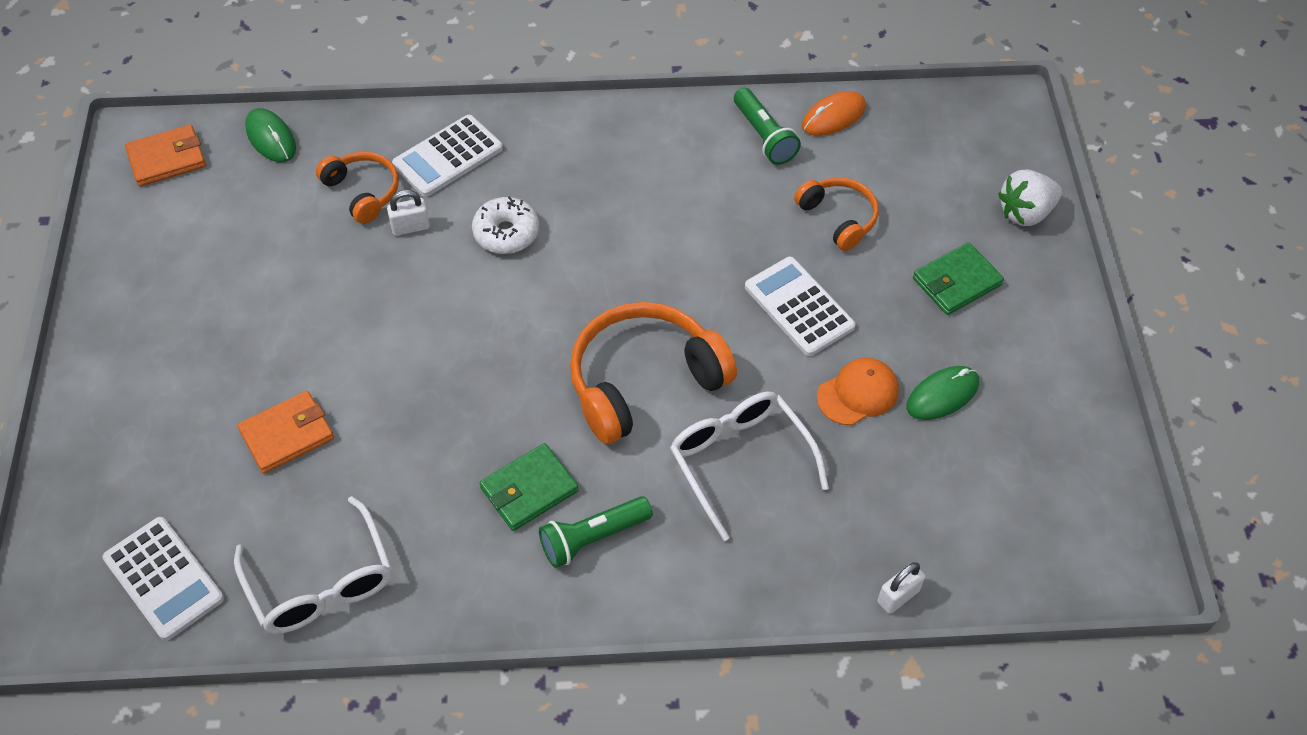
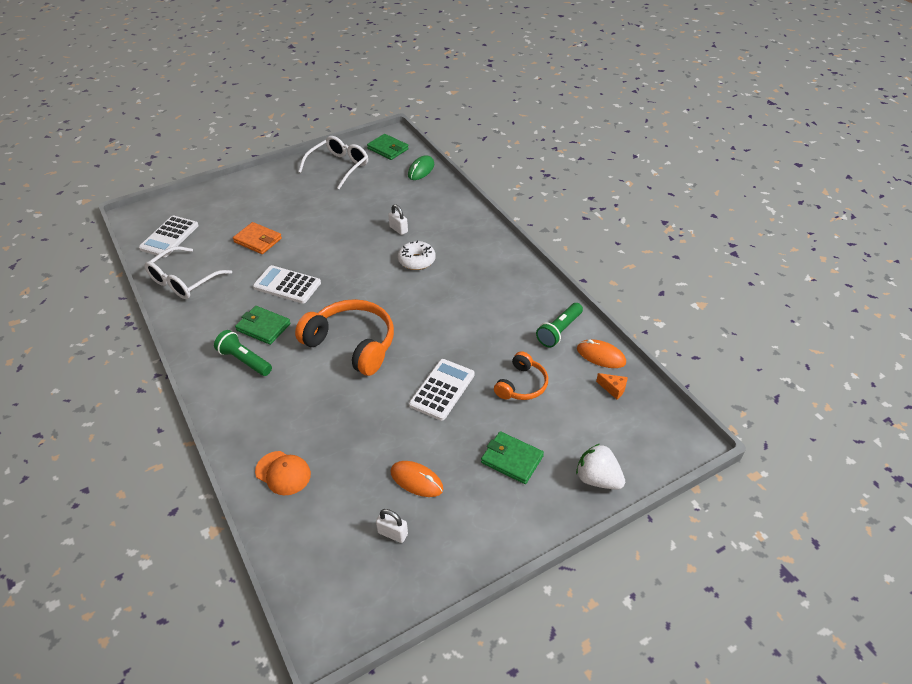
camera: 65 degrees right, 10 degrees down
(167, 159) = (388, 149): orange wallet -> green wallet
(362, 192) = (409, 207): orange headphones -> none
(448, 157) = (451, 224): white calculator -> white calculator (287, 285)
(739, 461) = (320, 401): white glasses -> white glasses (339, 167)
(858, 393) = (394, 438): orange cap -> orange cap (283, 473)
(896, 132) = (613, 389): none -> orange cheese
(898, 596) = (258, 505): white padlock -> white padlock (393, 533)
(942, 395) = (416, 480): green mouse -> orange mouse

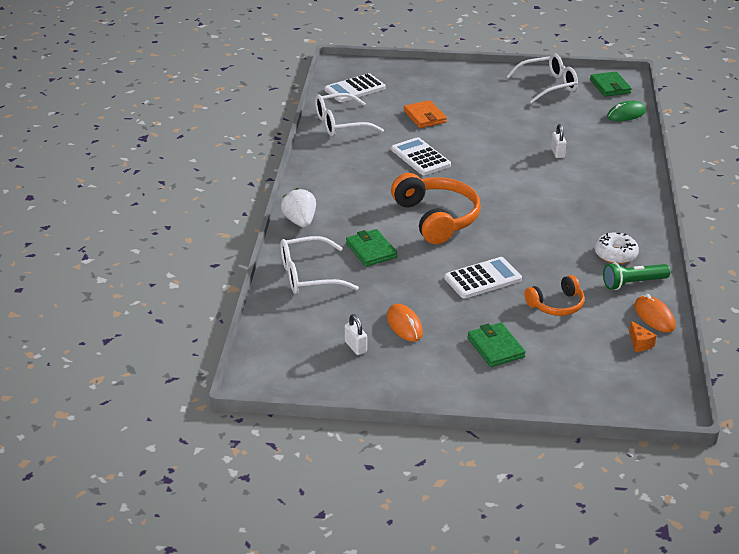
camera: 35 degrees right, 10 degrees down
(244, 360) = (341, 195): green flashlight -> none
(263, 327) = (375, 179): green wallet -> green wallet (371, 250)
(283, 473) = (308, 276): orange cap -> white glasses
(417, 260) = (551, 182): white donut -> white donut (615, 254)
(597, 479) = (557, 393): white strawberry -> white strawberry (300, 221)

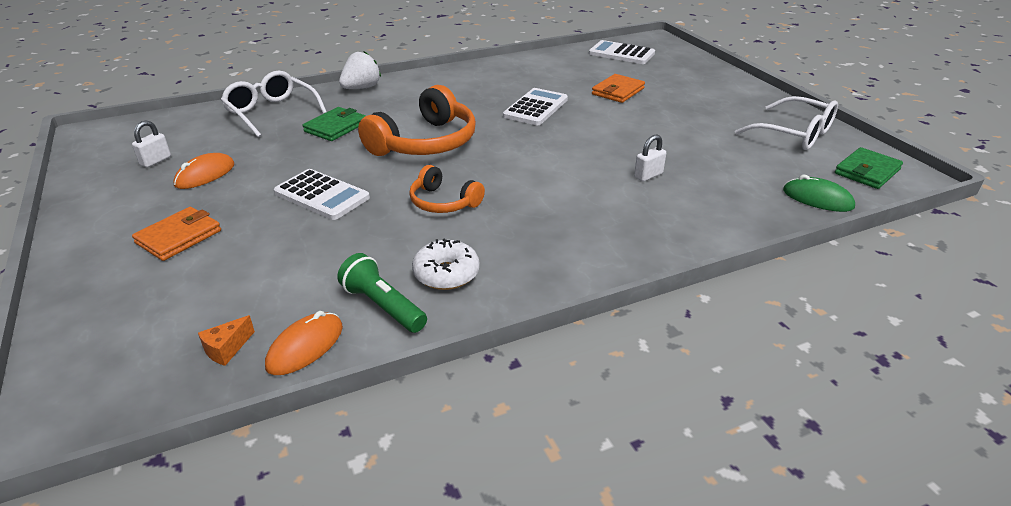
camera: 60 degrees right, 0 degrees up
(340, 124) = (550, 63): white glasses -> none
(495, 347) = (179, 237): green wallet -> orange wallet
(556, 305) = (292, 256): orange headphones -> orange headphones (443, 202)

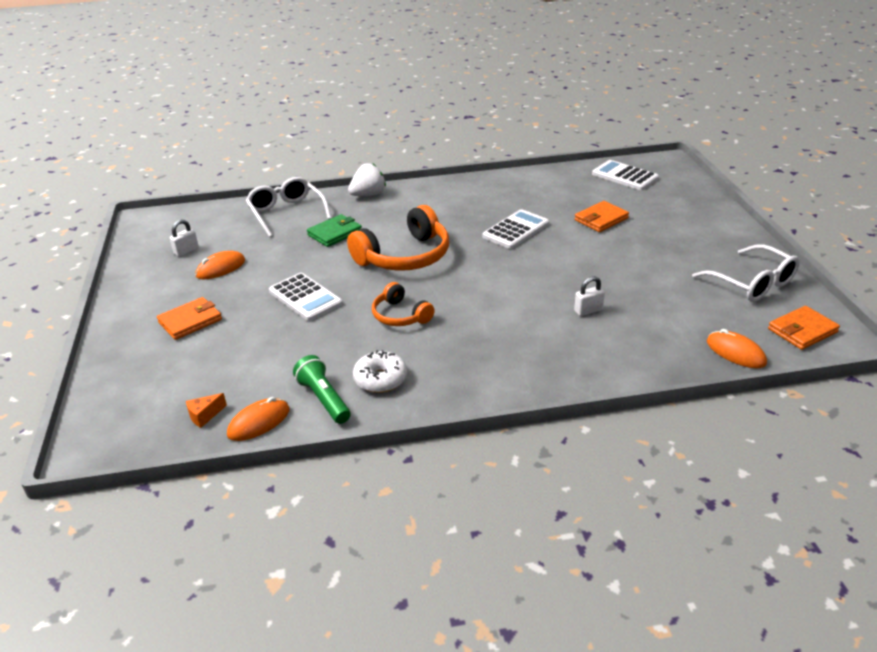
camera: 15 degrees right, 0 degrees up
(817, 199) = (735, 352): green mouse -> orange mouse
(867, 171) = (802, 330): green wallet -> orange wallet

